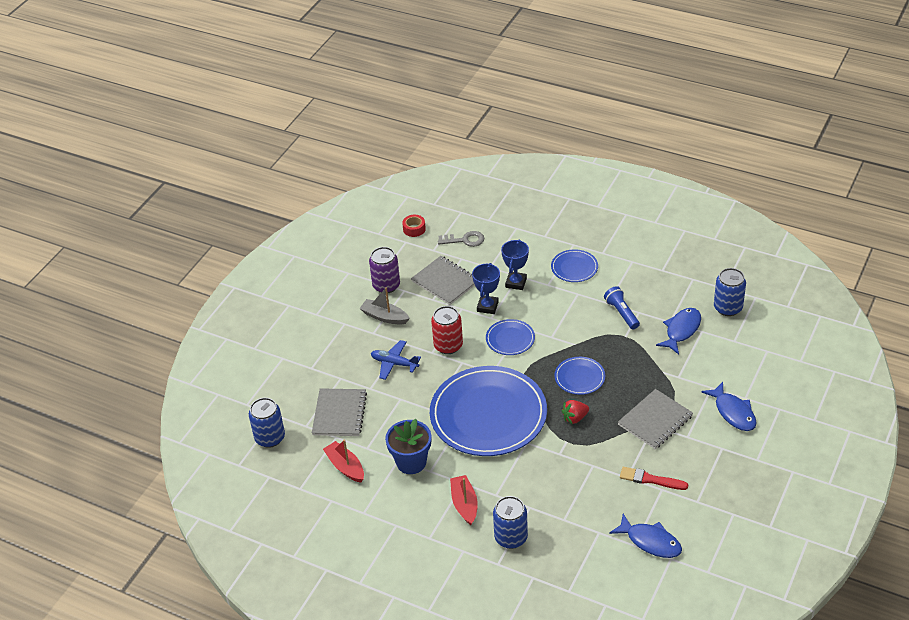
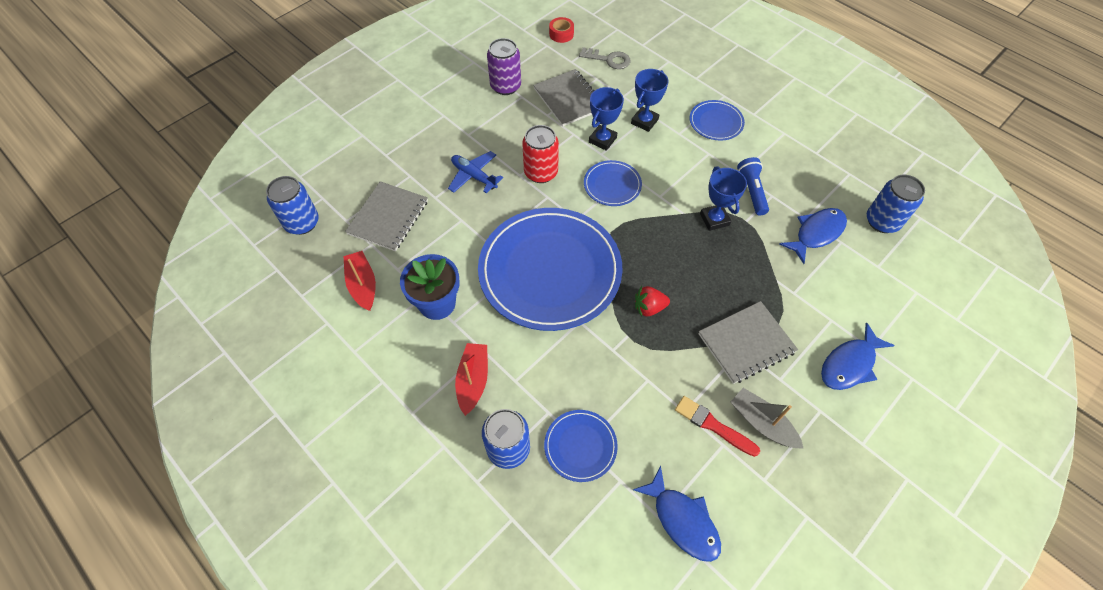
camera: 15 degrees right, 15 degrees up
(384, 317) = (488, 120): grey boat -> grey boat (762, 423)
(579, 377) = (674, 256): blue plate -> blue plate (580, 446)
(600, 342) = (714, 219): none -> blue trophy
(733, 412) = (849, 364): blue fish -> blue fish turned 60 degrees clockwise

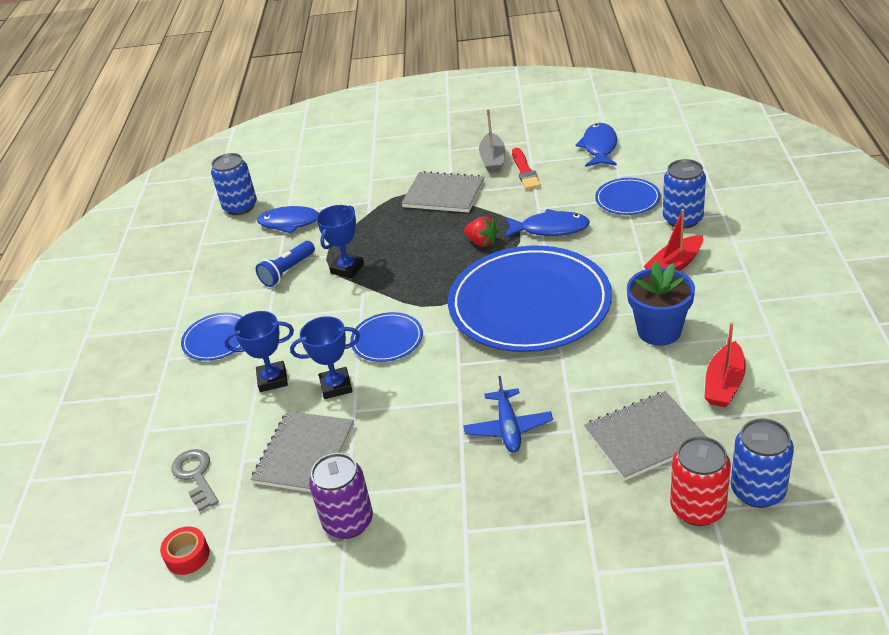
camera: 130 degrees left, 20 degrees down
(541, 172) = (436, 390): red can -> red can (697, 508)
(849, 364) = (397, 158): blue fish -> blue fish (550, 229)

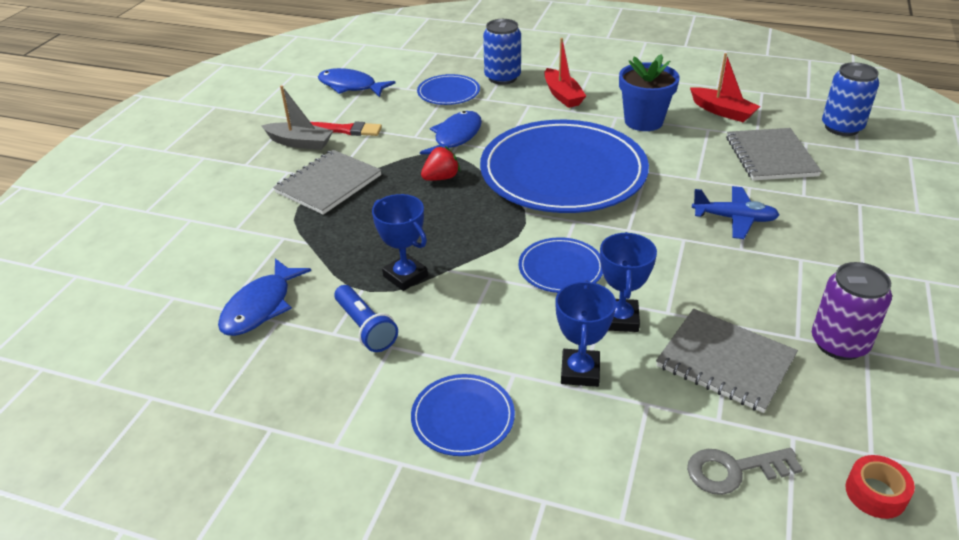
camera: 75 degrees left, 0 degrees up
(240, 207) = (160, 355): blue can -> none
(697, 508) = (855, 154): red can -> none

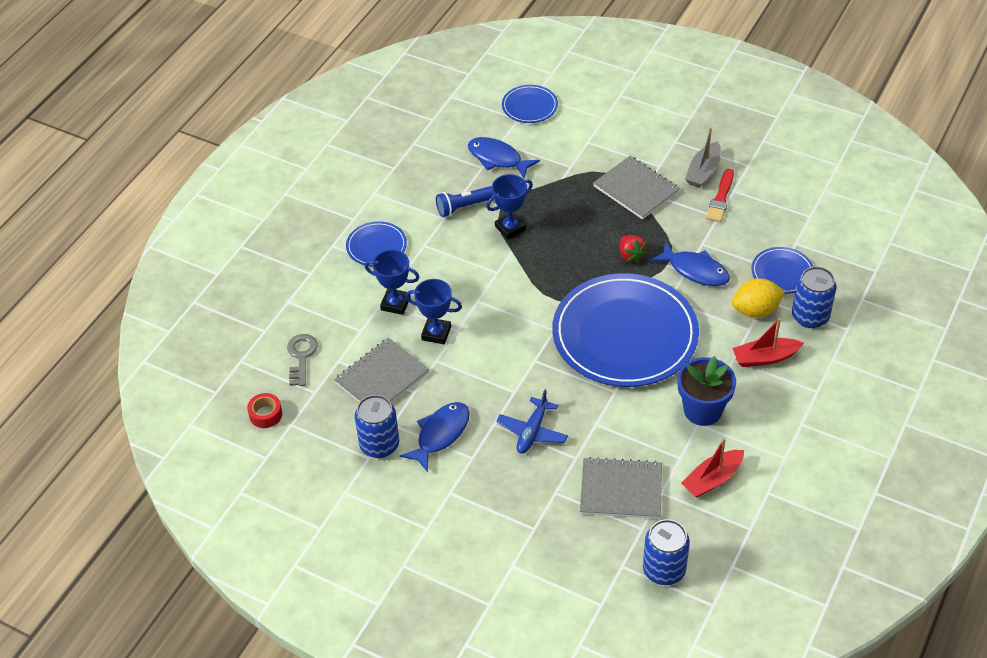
camera: 100 degrees right, 10 degrees up
(351, 86) = (804, 204): blue fish -> blue fish (440, 434)
(503, 103) = (756, 310): none -> yellow lemon
(561, 268) = (497, 311): blue plate -> blue plate (529, 106)
(839, 343) = (379, 445): purple can -> blue can

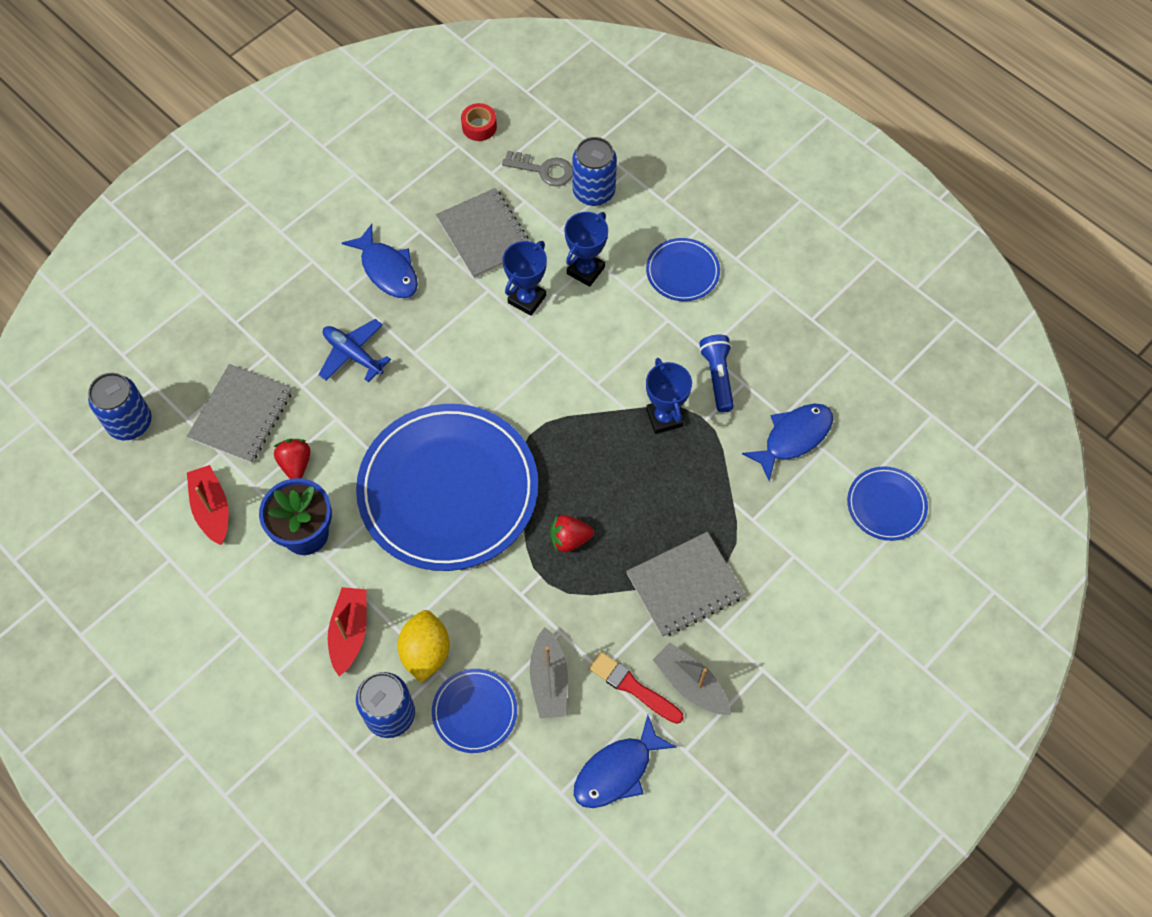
camera: 105 degrees right, 15 degrees up
(379, 445) = (398, 214): blue can -> blue can (593, 192)
(648, 437) = (295, 464): none -> red strawberry
(695, 270) = (517, 605): blue fish -> blue fish (617, 770)
(739, 240) = (549, 680): none -> grey boat

